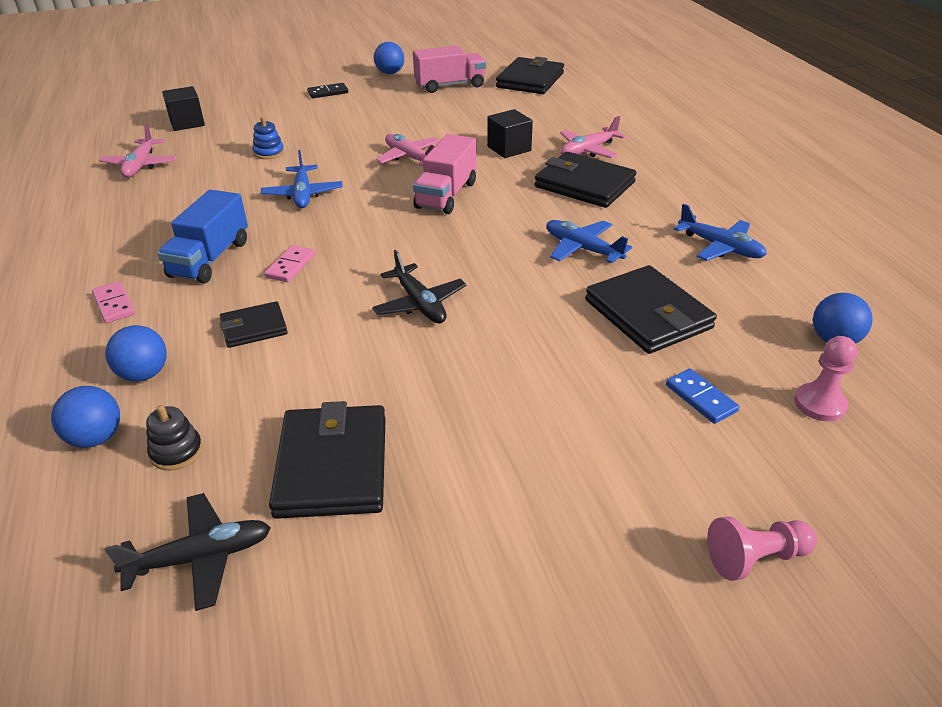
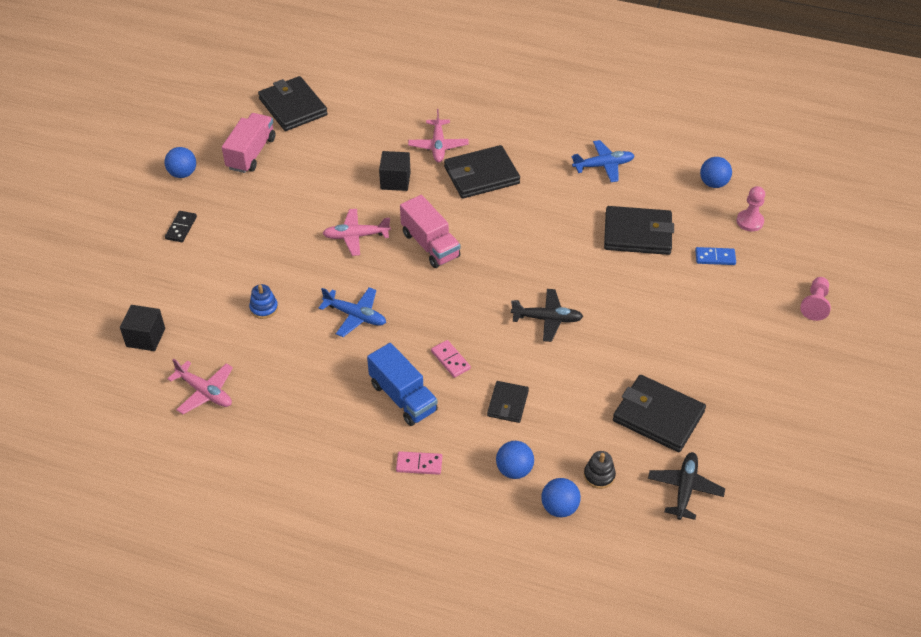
camera: 55 degrees left, 10 degrees up
(582, 249) = (553, 220): blue plane -> none

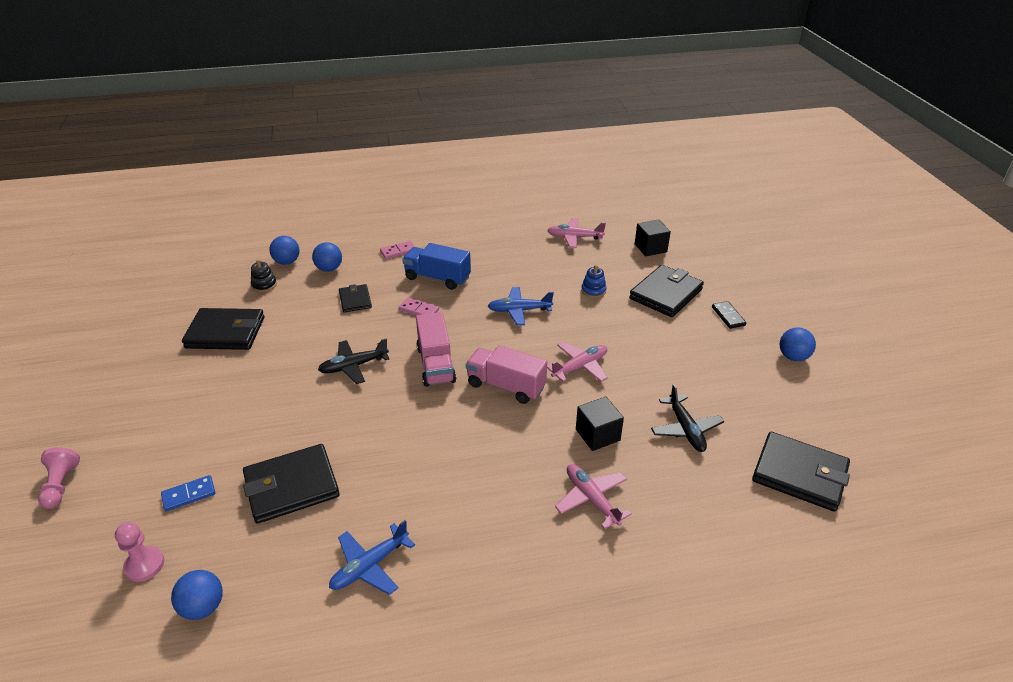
camera: 150 degrees right, 10 degrees down
(251, 153) = (765, 401): pink truck -> pink truck (436, 364)
(481, 175) = (512, 482): black wallet -> black wallet (665, 294)
(685, 489) = (194, 298): black plane -> black plane (685, 429)

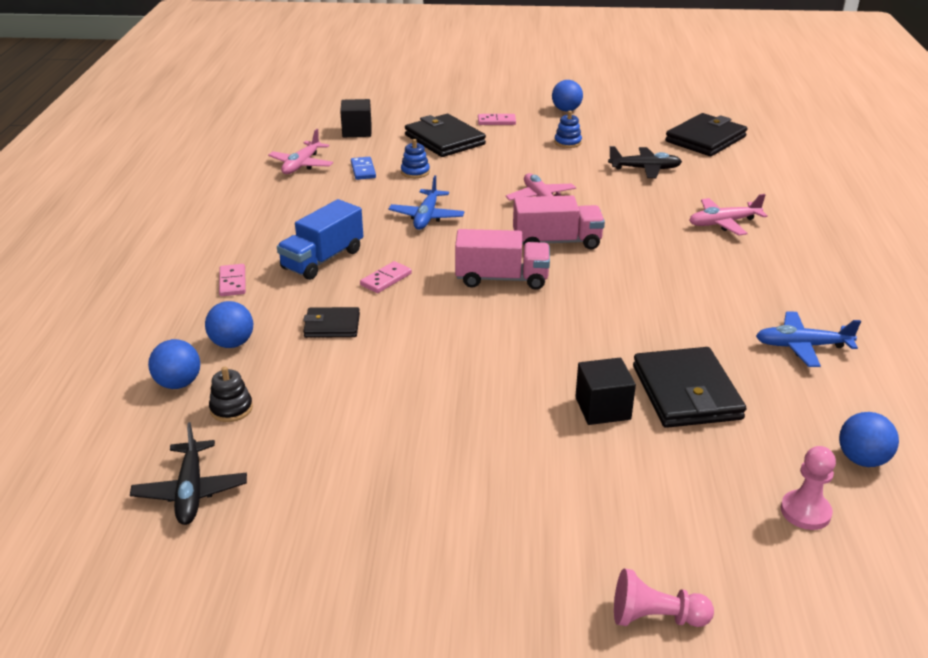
camera: 75 degrees left, 5 degrees down
(189, 495) = (690, 477): blue domino -> blue domino (363, 170)
(225, 332) = (342, 450): black wallet -> none
(353, 366) = (480, 336): black plane -> black plane (191, 491)
(369, 566) = (802, 346): blue plane -> blue plane turned 120 degrees clockwise
(506, 386) = (556, 242): pink truck -> pink truck turned 135 degrees counterclockwise
(597, 435) = (643, 207): black cube -> black cube (602, 408)
(713, 368) = (567, 142): none -> blue stacking toy
(728, 316) = (496, 121): black domino -> pink domino

